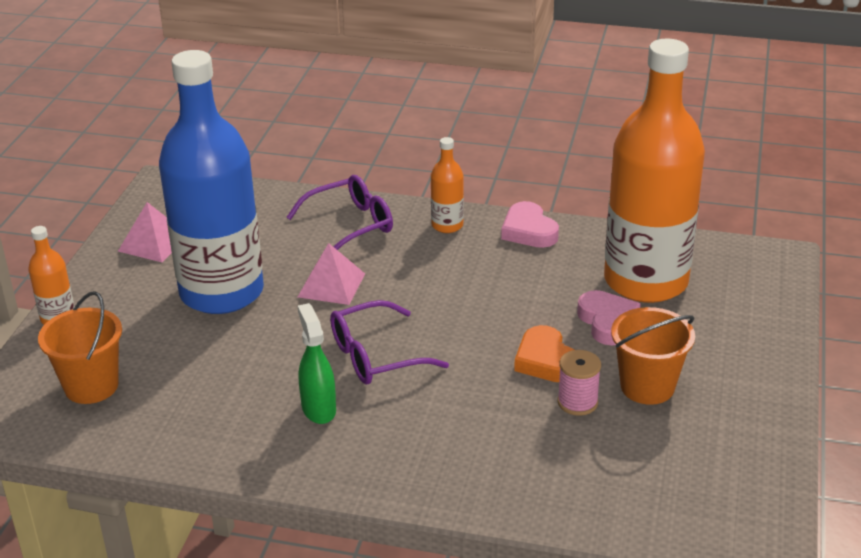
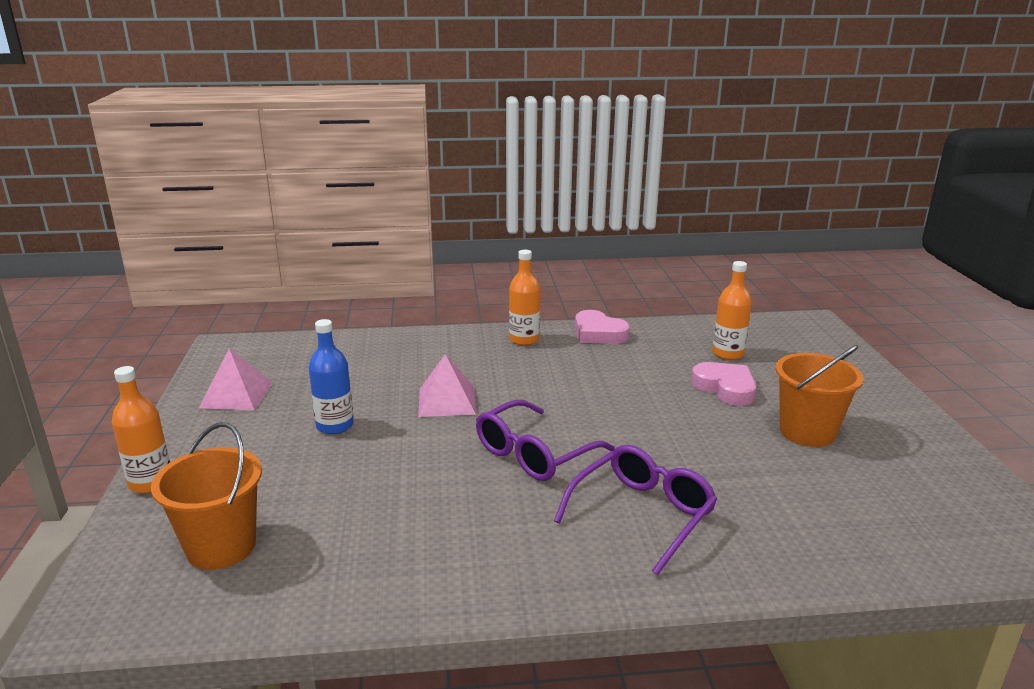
camera: 20 degrees left, 10 degrees down
(222, 292) = (335, 425): blue bottle -> blue bottle, size x0.40
(318, 409) = (508, 516): green spray bottle -> none
(351, 225) = (434, 352): purple glasses -> purple glasses (642, 514)
(546, 361) = (699, 428): orange heart -> none
(577, 402) = (759, 457): pink spool -> none
(645, 281) = (728, 353): orange bottle -> orange bottle, size x0.40

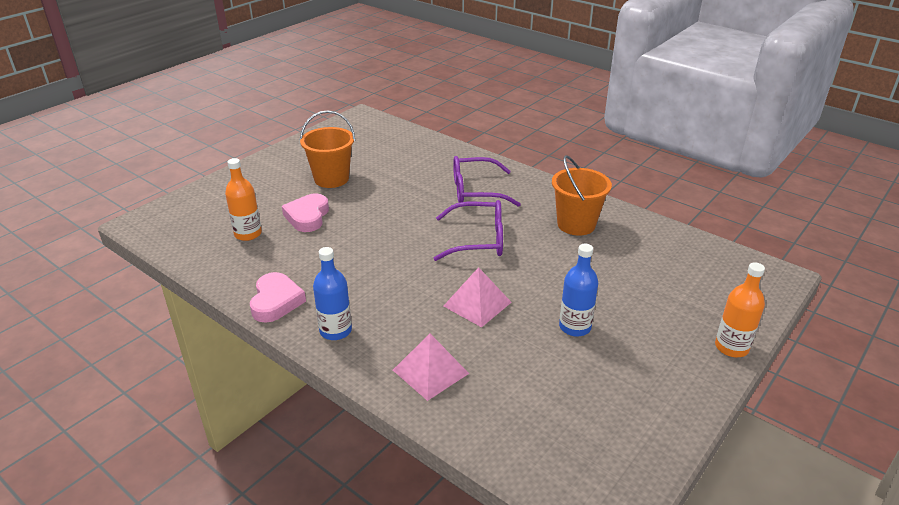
camera: 135 degrees left, 10 degrees up
(221, 547) = (697, 278): orange bucket -> orange bucket (576, 224)
(236, 395) = (631, 410): pink pyramid -> pink pyramid (430, 371)
(524, 339) = (335, 331): orange bottle -> blue bottle

